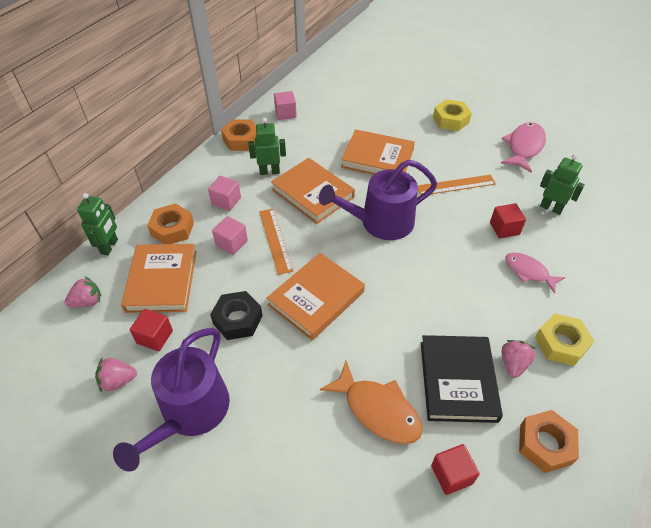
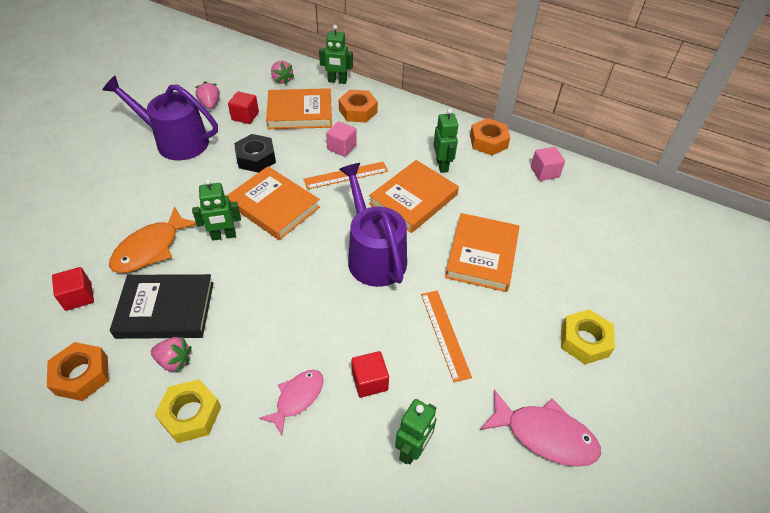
camera: 85 degrees right, 0 degrees up
(226, 201) = (395, 139): pink cube -> none
(358, 340) = (223, 236): none -> green robot

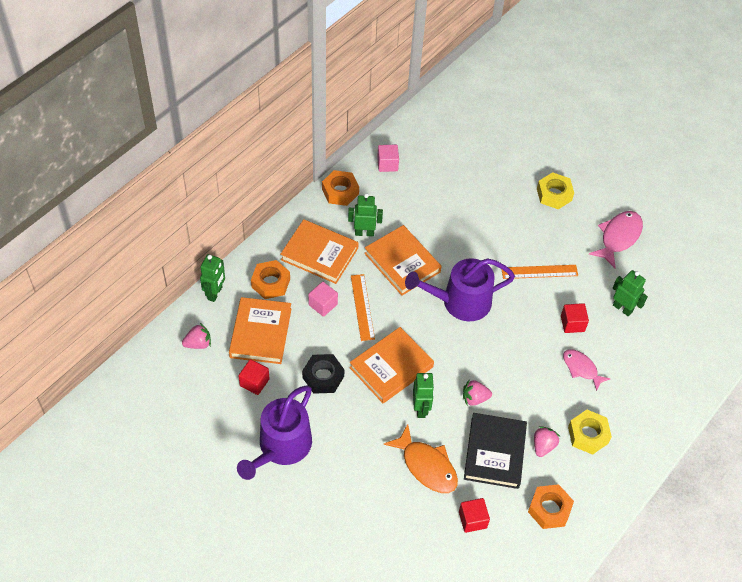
camera: 80 degrees left, 5 degrees up
(210, 104) = (225, 414): pink strawberry -> pink strawberry (474, 398)
(482, 255) = (471, 231): orange book -> orange book (319, 254)

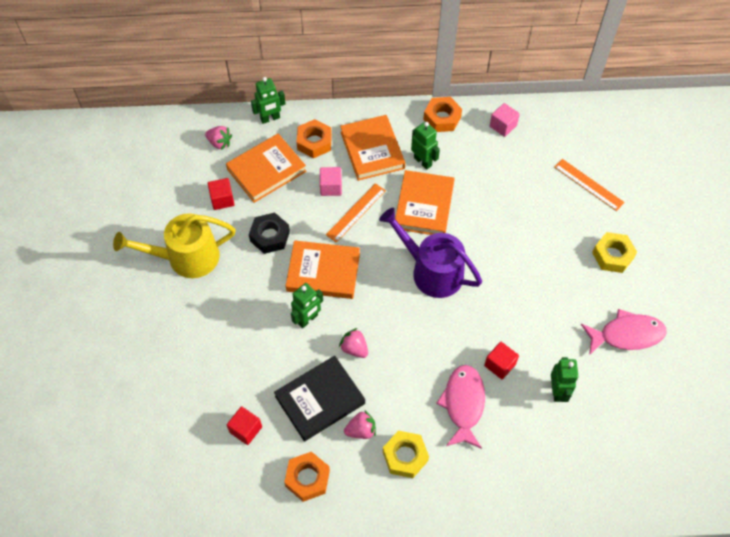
camera: 50 degrees right, 5 degrees up
(281, 447) = (187, 257): purple watering can -> yellow watering can
(426, 466) = (262, 362): orange fish -> none
(539, 272) = (523, 303): orange ruler -> orange ruler (588, 184)
(581, 368) = (463, 404): pink fish -> pink fish, size x1.53

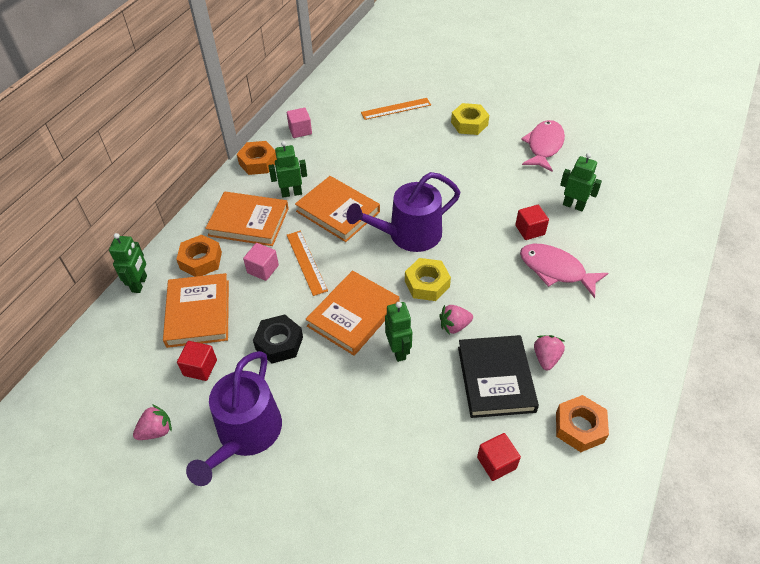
camera: 60 degrees left, 10 degrees down
(187, 257) = (246, 434): yellow watering can -> purple watering can
(219, 143) = (127, 340): pink strawberry -> pink strawberry (156, 431)
(405, 456) = (589, 335): yellow nut -> yellow nut (427, 284)

